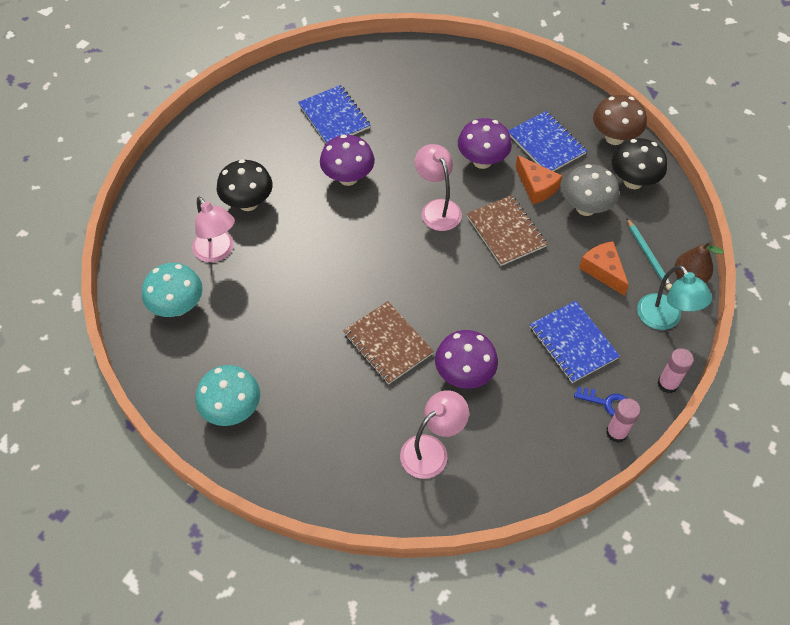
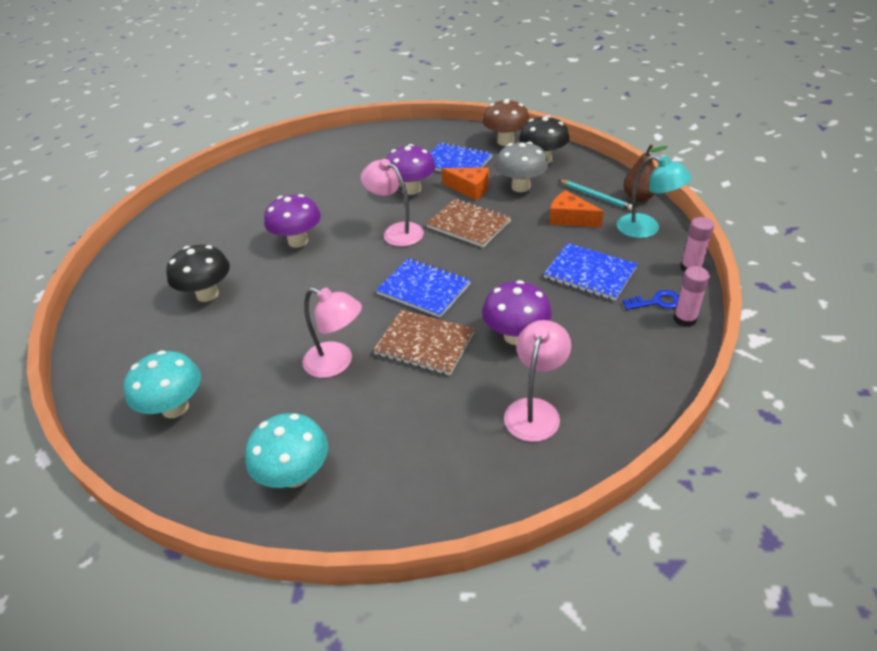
camera: 25 degrees left, 15 degrees down
(218, 252) = (196, 344): pink lamp -> pink lamp (337, 363)
(334, 117) = (257, 207): blue notebook -> blue notebook (423, 289)

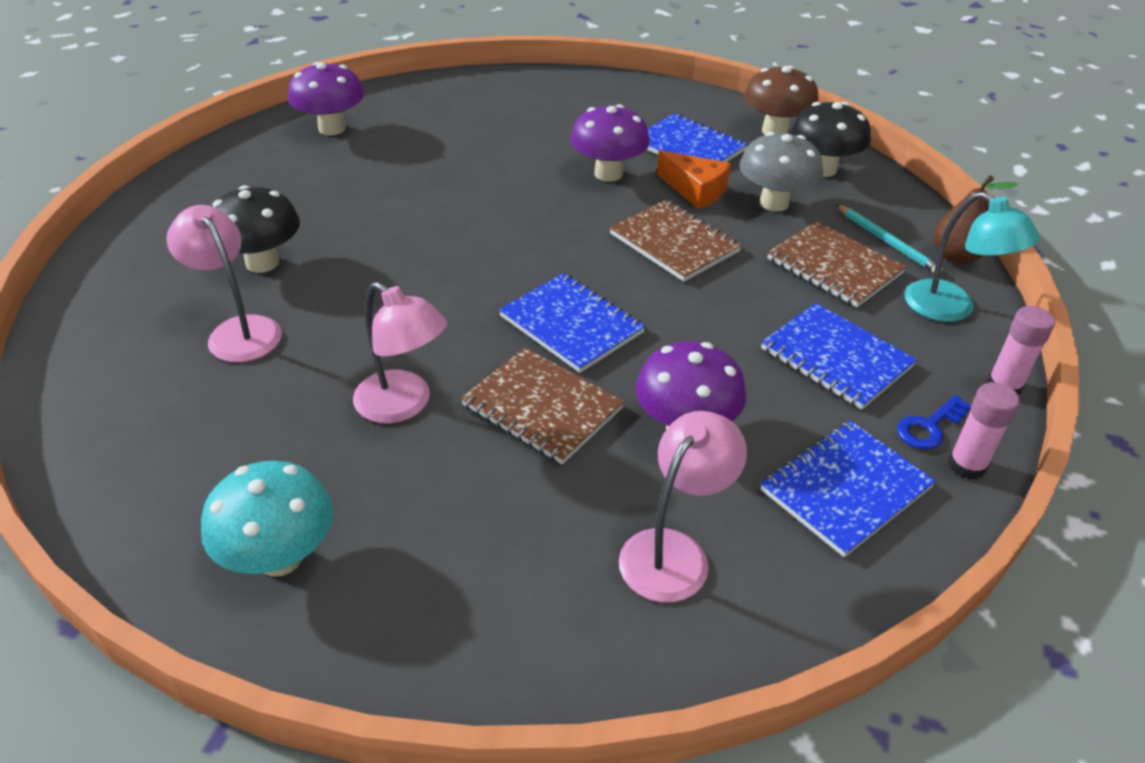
camera: 10 degrees right, 0 degrees up
(175, 408) = (154, 415): turquoise mushroom -> none
(298, 241) = (416, 214): purple mushroom -> purple mushroom (332, 128)
(396, 232) = (563, 231): pink lamp -> pink lamp (238, 331)
(570, 218) = (834, 266): orange cheese -> brown notebook
(621, 349) = (845, 489): none -> blue notebook
(656, 302) = (929, 427): blue key -> blue key turned 135 degrees clockwise

